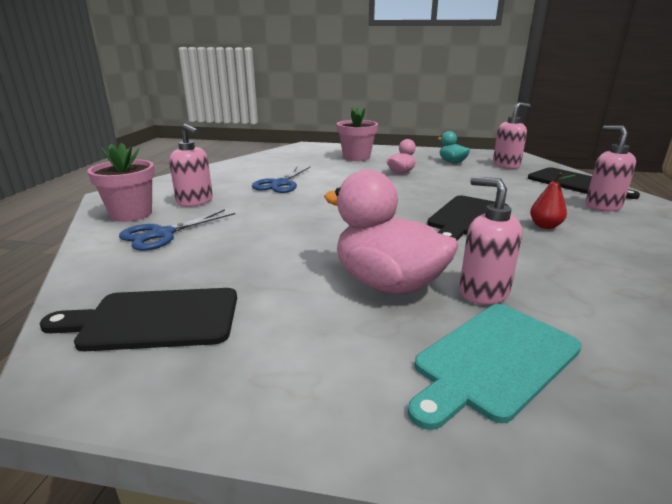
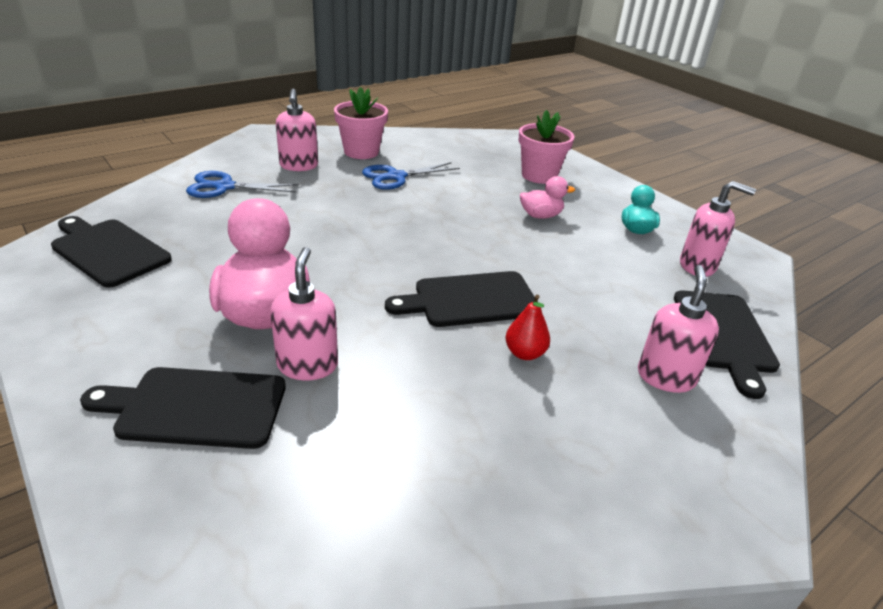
camera: 40 degrees right, 10 degrees up
(131, 214) = (240, 158): pink flower pot -> pink flower pot (361, 152)
(493, 360) = (196, 407): turquoise cutting board -> black cutting board

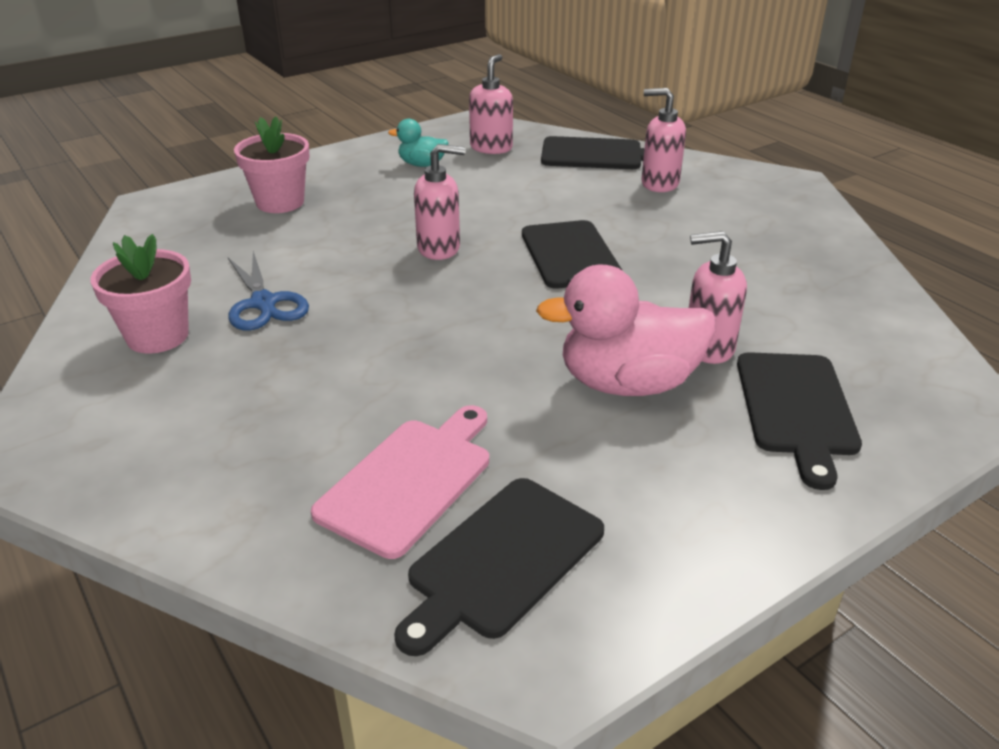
camera: 85 degrees left, 0 degrees up
(194, 224) = (409, 481): none -> pink cutting board
(224, 187) = (273, 469): blue scissors -> none
(299, 166) = (200, 396): pink soap dispenser -> pink soap dispenser (439, 248)
(525, 353) = (649, 236): red pear -> none
(540, 216) = (390, 210): pink duck -> none

